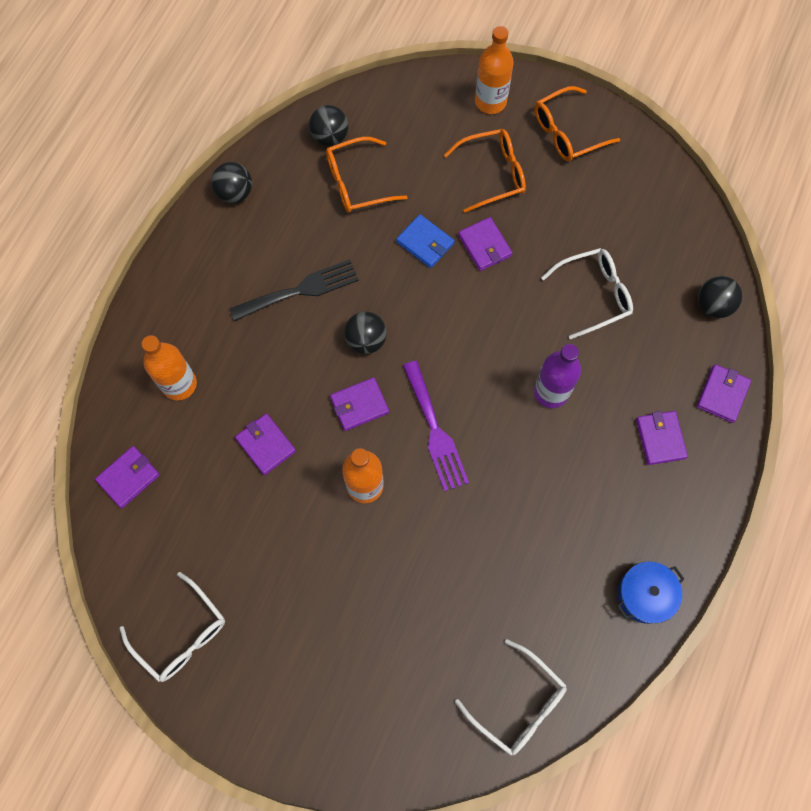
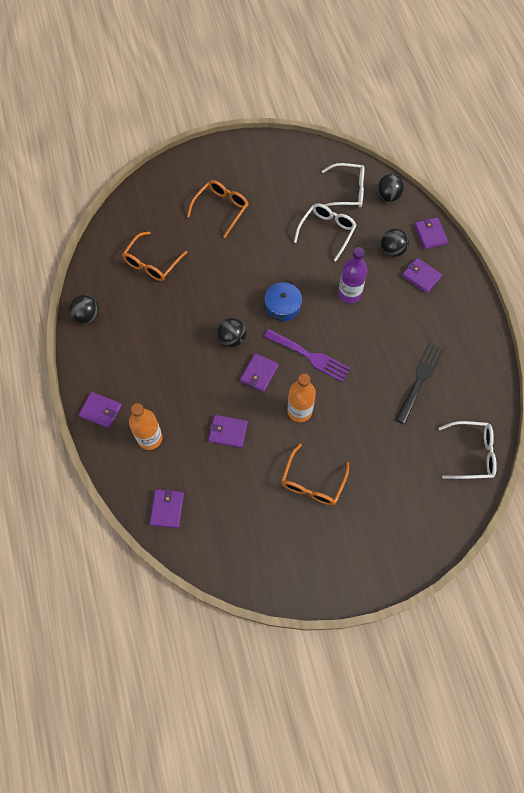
camera: 40 degrees left, 5 degrees down
(181, 634) = (274, 564): white glasses -> white glasses (347, 191)
(300, 290) = (172, 339): black fork -> black fork (420, 379)
(330, 137) = (114, 250): black ball -> black ball (392, 250)
(425, 243) = (217, 267): blue wallet -> none
(484, 245) = (250, 247): purple wallet -> purple wallet (101, 411)
(490, 101) = (186, 174): orange bottle -> none
(567, 132) = (241, 163): orange glasses -> orange glasses (312, 482)
(645, 594) = (481, 354): blue pot -> blue pot (282, 306)

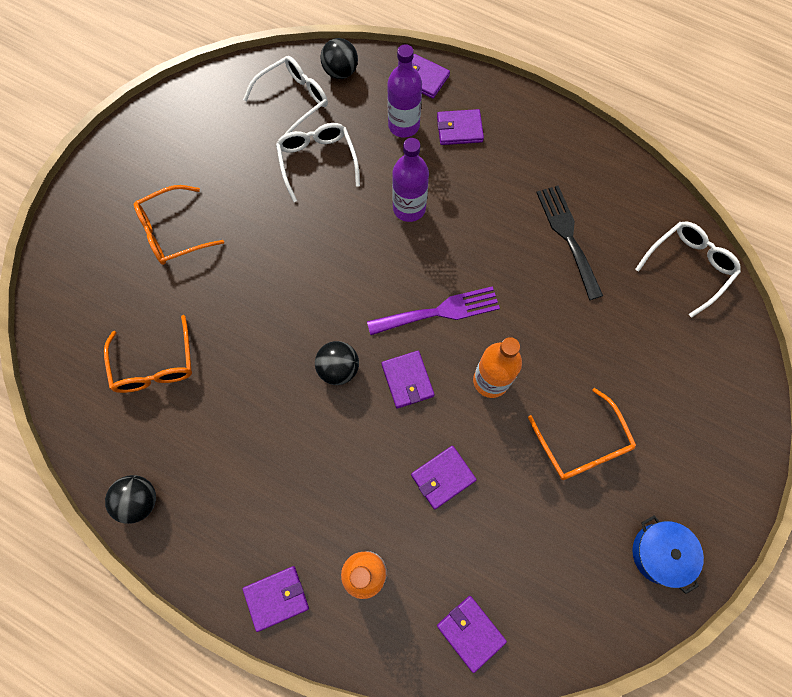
camera: 45 degrees left, 5 degrees up
(221, 209) = (173, 232): orange glasses -> orange glasses turned 105 degrees counterclockwise
(282, 306) = (355, 283): blue pot -> blue pot (660, 553)
(392, 250) = (404, 125): black ball -> purple bottle

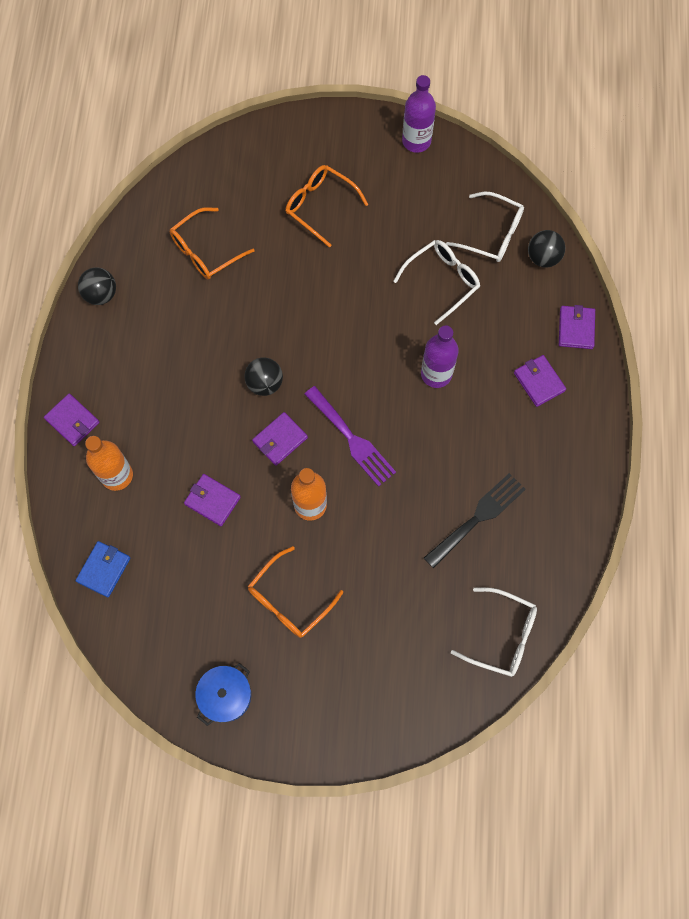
camera: 65 degrees right, 0 degrees up
(404, 125) = (516, 334): purple bottle -> purple bottle (416, 141)
(470, 632) = (104, 569): purple wallet -> blue wallet

